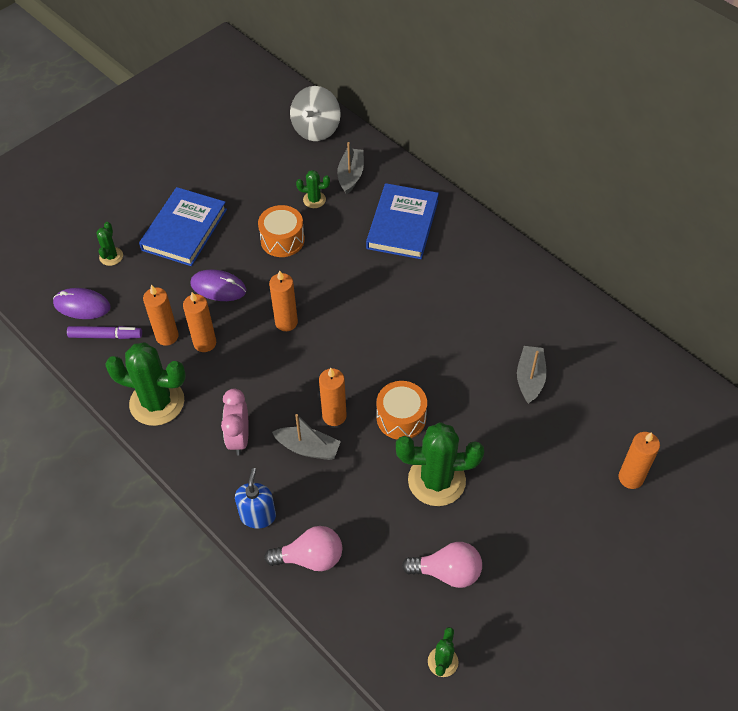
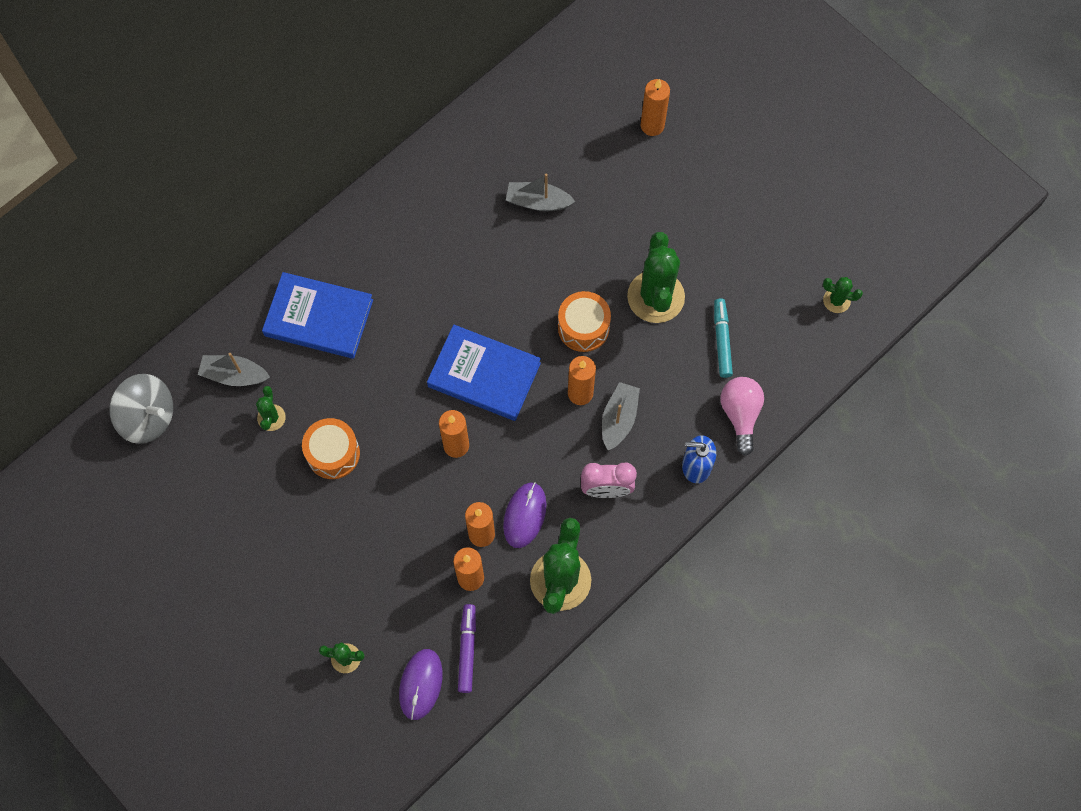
camera: 90 degrees left, 15 degrees up
(184, 229) = (308, 572): blue book -> blue book (484, 375)
(218, 287) = (401, 524): purple mouse -> purple mouse (524, 515)
(391, 541) = (722, 340): none -> turquoise marker
(447, 572) = (751, 292): pink light bulb -> none

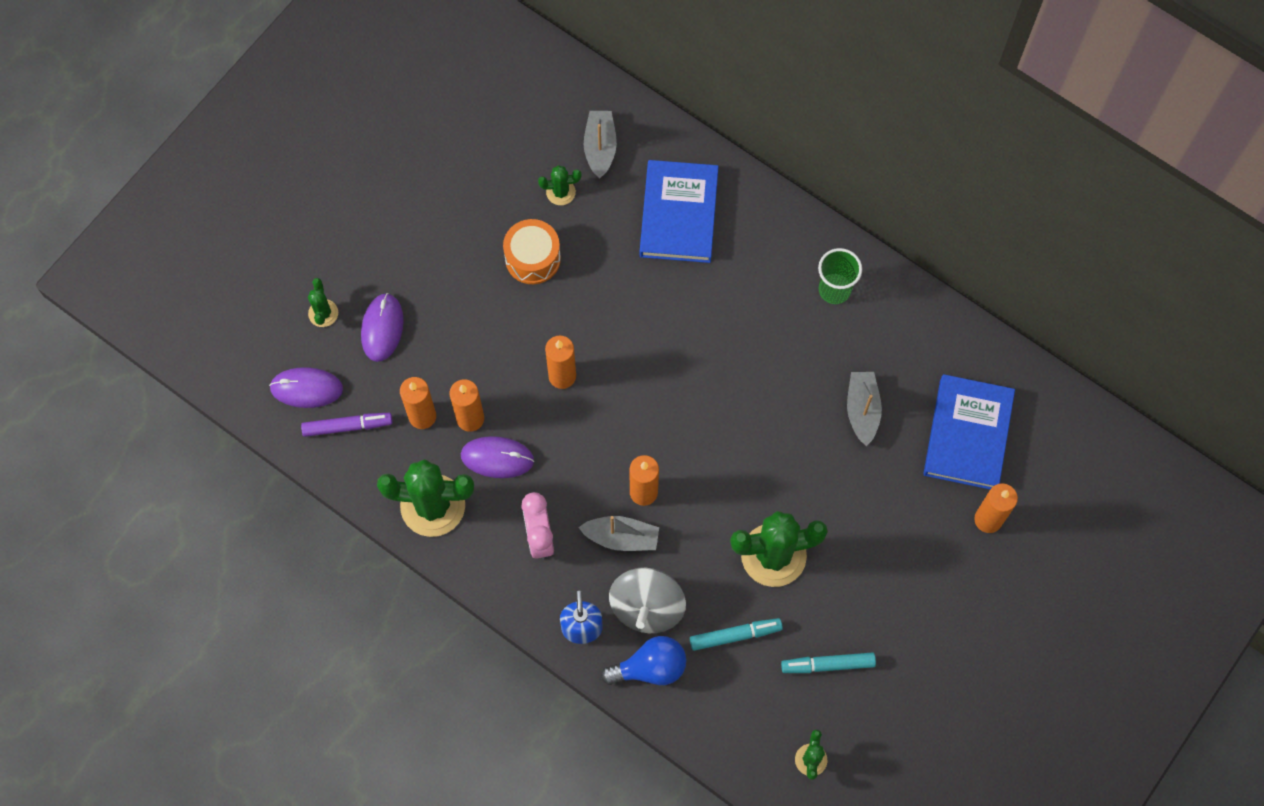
camera: 80 degrees right, 0 degrees up
(148, 417) = (541, 79): grey spinning top -> grey spinning top (647, 607)
(373, 603) = (382, 328): none -> purple mouse
(422, 202) = (834, 290): none -> green cup
(484, 375) = (646, 390): blue book -> blue book (967, 434)
(583, 327) = (721, 483): orange drum -> none
(740, 415) = (650, 668): pink light bulb -> blue light bulb
(757, 272) = (828, 664): none -> turquoise marker

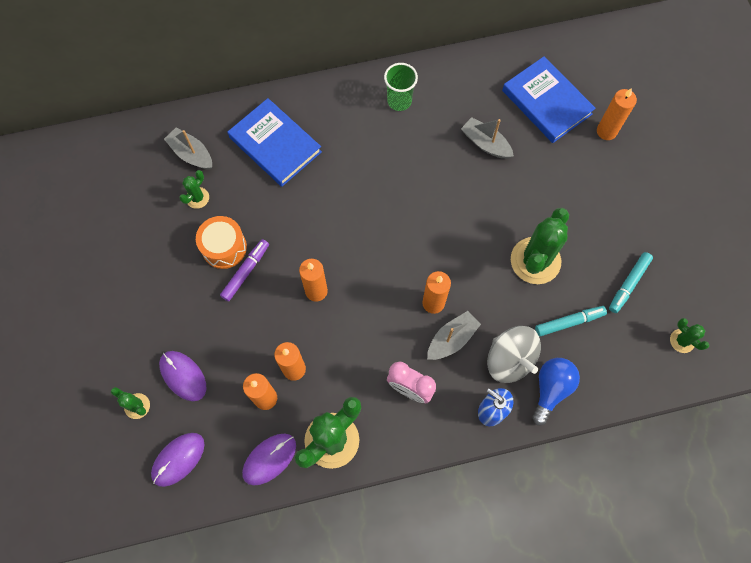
camera: 50 degrees left, 0 degrees up
(347, 426) = (229, 453): purple marker -> purple marker (246, 272)
(497, 458) = (335, 373): purple mouse -> purple mouse (269, 459)
(735, 635) = (569, 322): turquoise marker -> turquoise marker turned 45 degrees clockwise

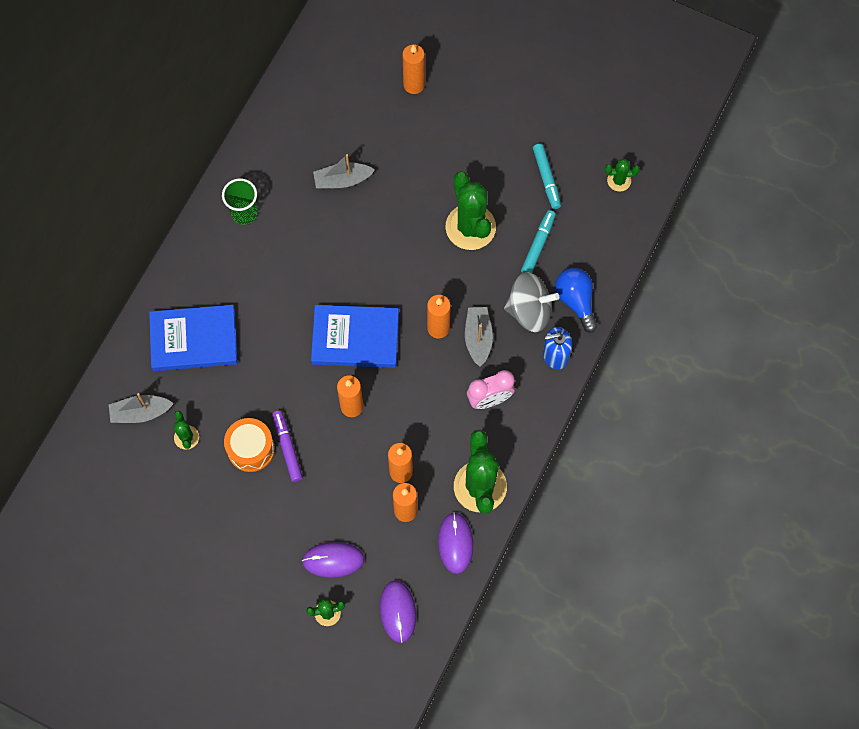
camera: 50 degrees left, 0 degrees up
(546, 102) = (349, 105): blue book -> blue book (355, 338)

